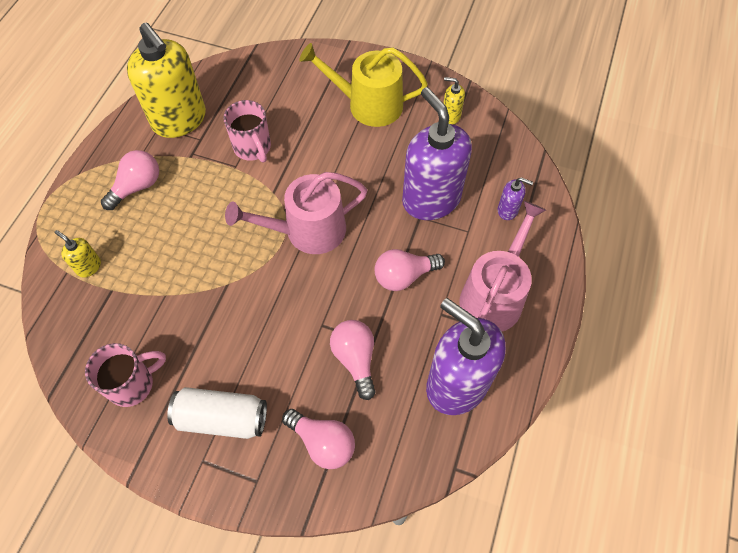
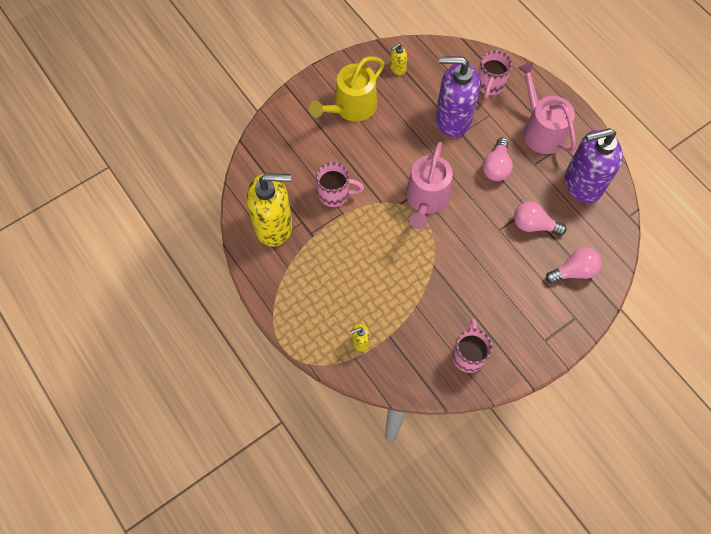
camera: 55 degrees left, 5 degrees up
(137, 187) = (314, 281): pink light bulb -> none
(222, 418) = (524, 316): white can -> none
(508, 210) = (490, 85): purple soap dispenser -> pink mug

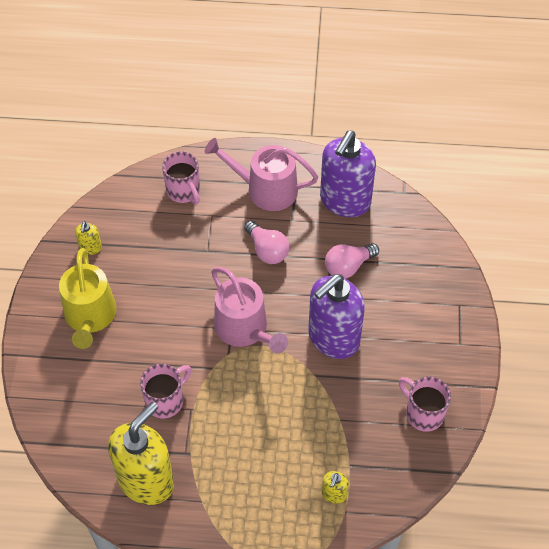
camera: 50 degrees left, 10 degrees down
(452, 119) = (187, 246): purple soap dispenser -> purple soap dispenser (333, 338)
(574, 271) = (417, 271): pink light bulb -> none

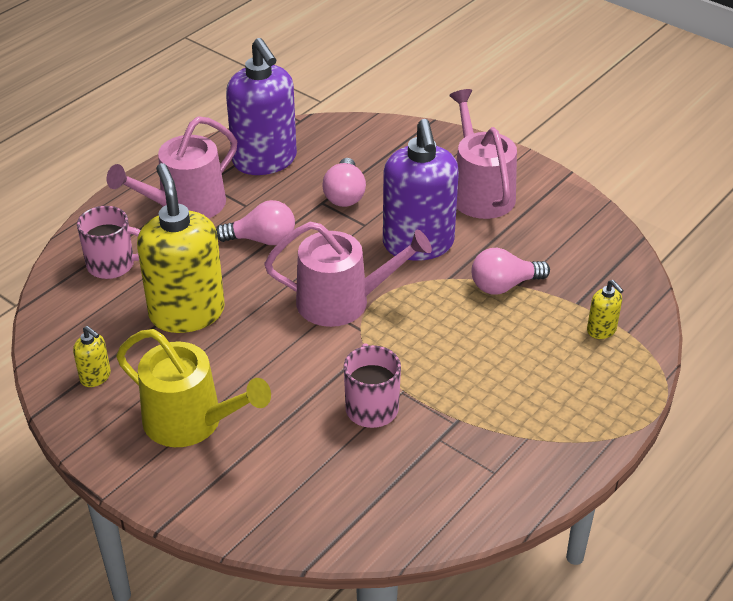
camera: 55 degrees left, 15 degrees down
(146, 480) = (461, 473): yellow soap dispenser -> yellow soap dispenser (187, 313)
(332, 411) = (504, 285): none -> pink light bulb
(419, 343) = (480, 192): none -> pink watering can
(423, 413) = (560, 227): pink mug -> none

